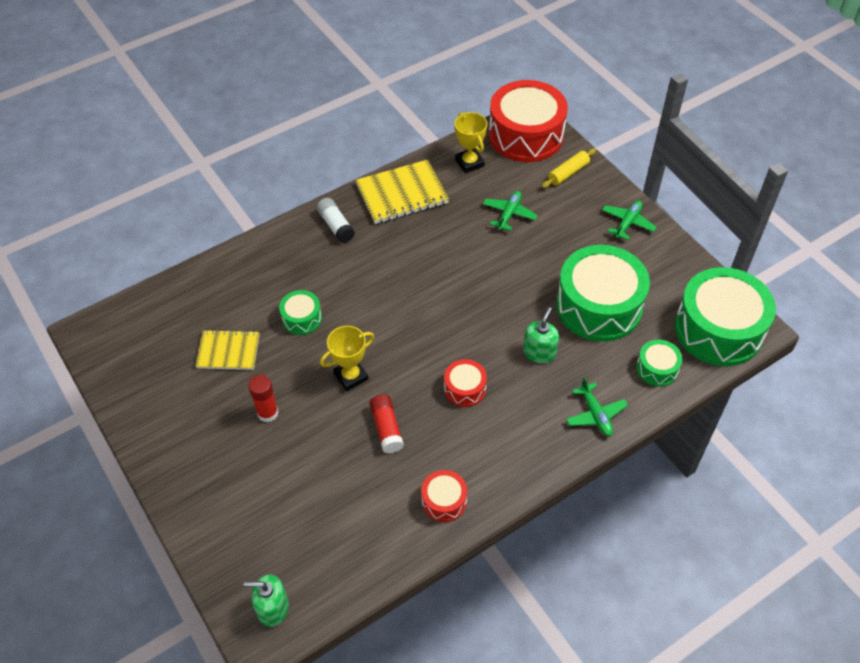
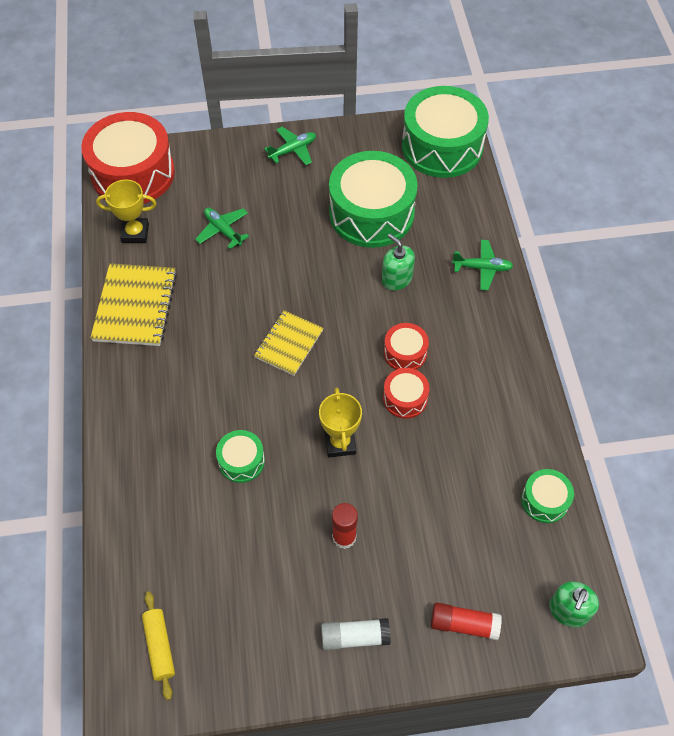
camera: 65 degrees left, 5 degrees up
(228, 351) = (243, 549): yellow notebook -> yellow notebook (288, 344)
(336, 226) = (137, 382): white glue stick -> white glue stick (355, 637)
(386, 428) = (416, 435): red glue stick -> red glue stick (464, 624)
(444, 501) = (516, 420): red drum -> red drum (405, 398)
(568, 173) = (204, 164): yellow rolling pin -> yellow rolling pin (160, 646)
(627, 223) = (293, 150): green plane -> green plane turned 90 degrees clockwise
(657, 368) = (458, 205): green drum -> green drum (544, 500)

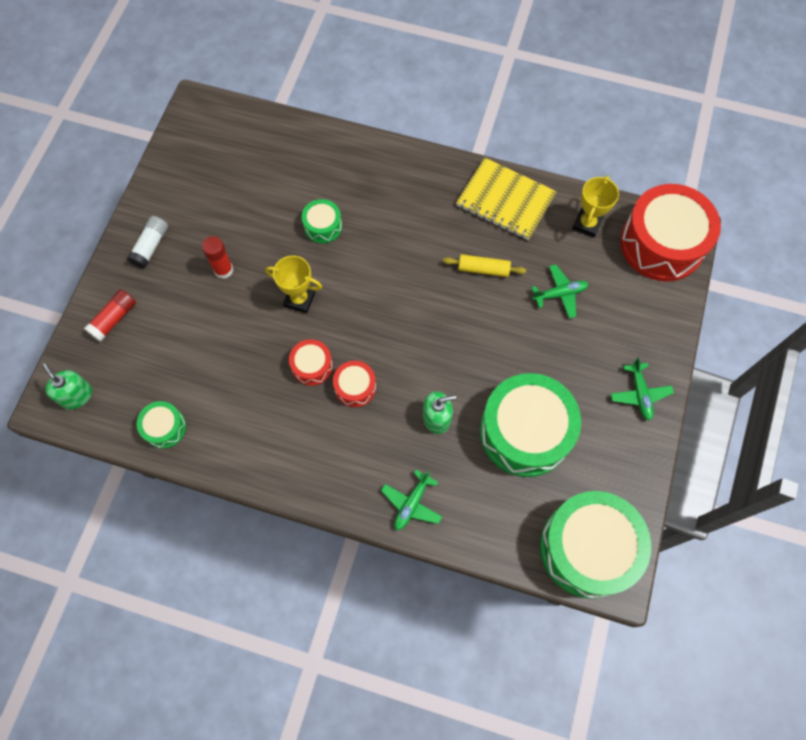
camera: 115 degrees right, 10 degrees up
(160, 646) = (218, 133): yellow rolling pin -> yellow rolling pin (483, 269)
(288, 344) = (411, 299): yellow notebook -> none

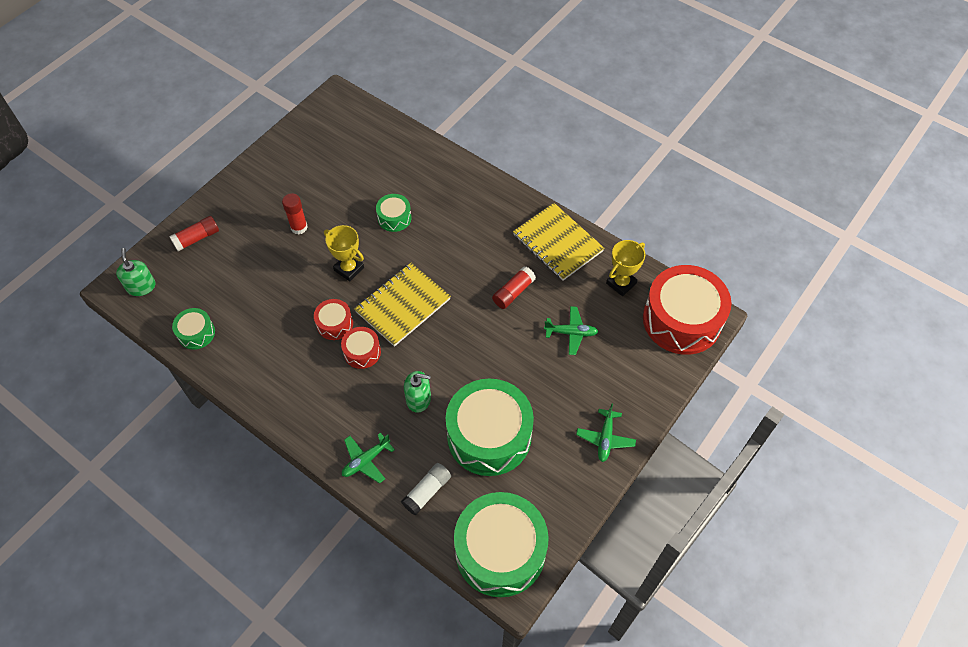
camera: 20 degrees right, 10 degrees down
(151, 246) = (251, 192): white glue stick -> white glue stick (427, 491)
(375, 321) = (403, 305): none -> yellow notebook
(483, 269) = (513, 292): yellow rolling pin -> red glue stick

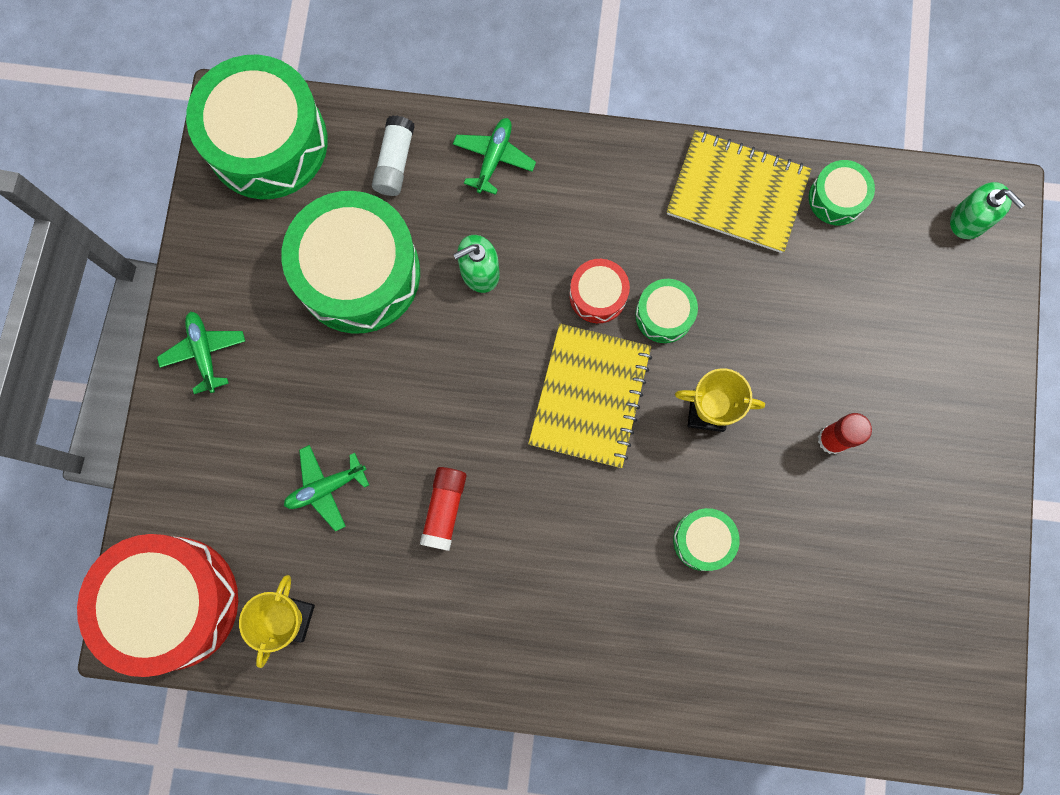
camera: 150 degrees right, 20 degrees up
(197, 238) = (962, 336): red glue stick -> none
(335, 324) = (664, 315): red drum -> green drum
(557, 243) = (425, 639): yellow notebook -> yellow notebook (737, 193)

